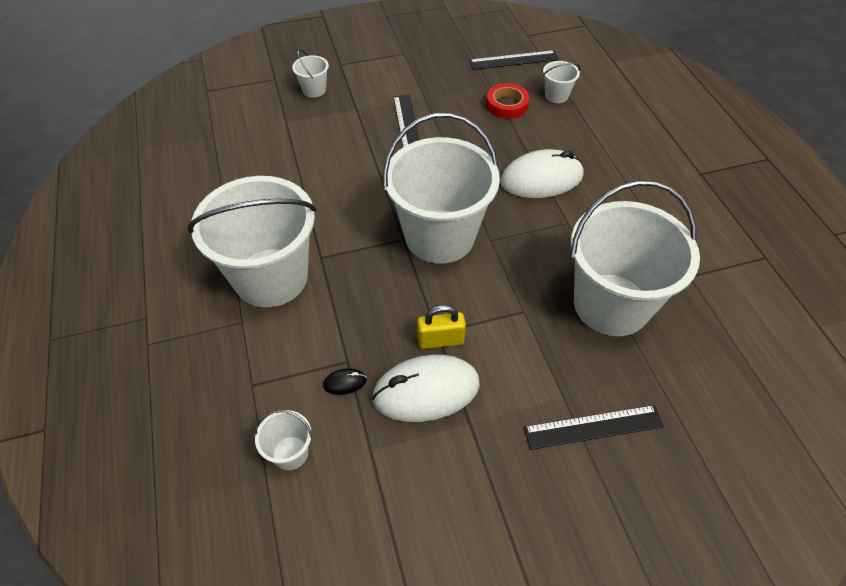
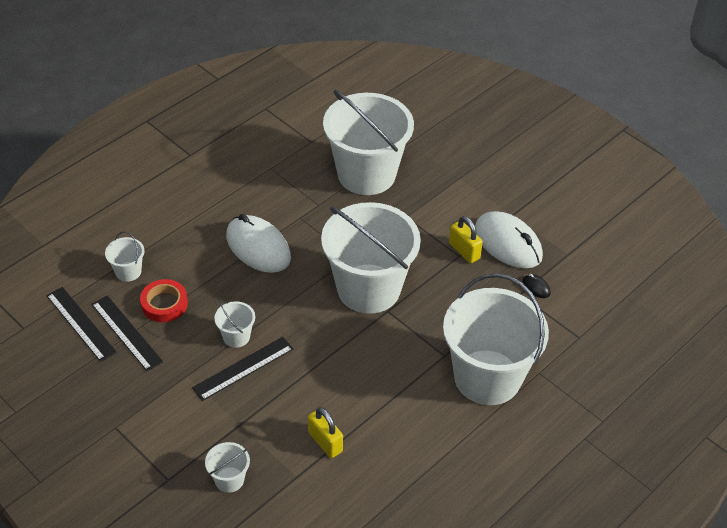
camera: 120 degrees left, 5 degrees down
(290, 453) = (603, 291): white bucket -> white bucket (236, 337)
(300, 146) = (325, 442): none -> yellow padlock
(593, 427) = (469, 160): black ruler -> black ruler (126, 333)

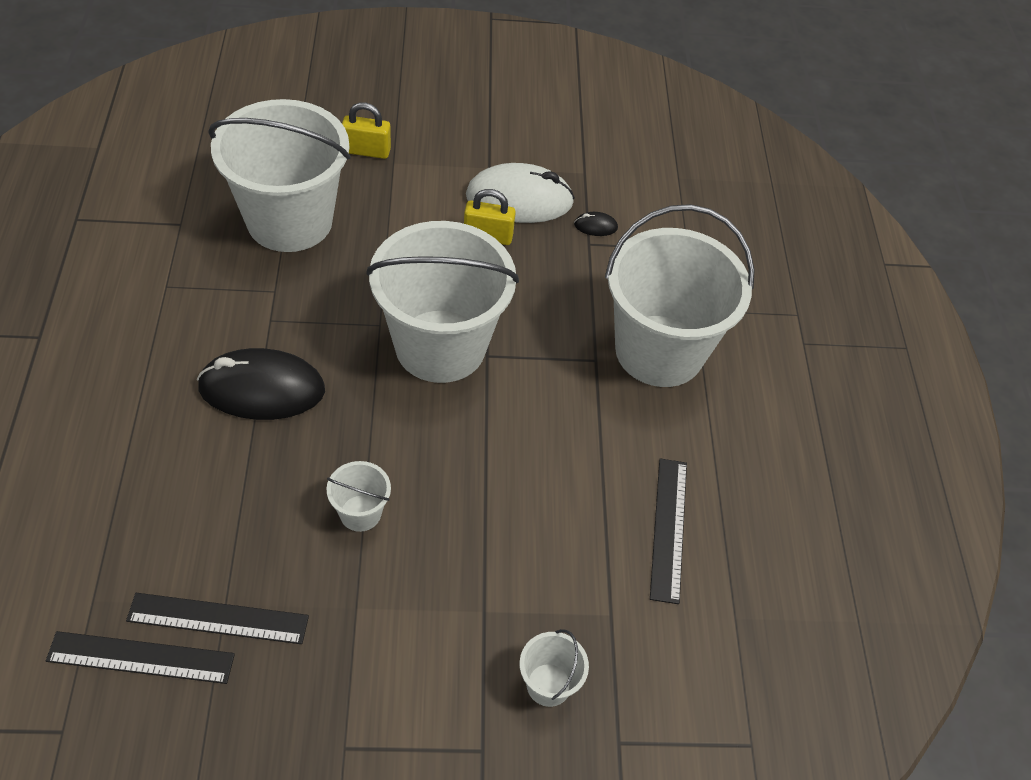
camera: 50 degrees left, 5 degrees up
(128, 271) = (128, 541): white bucket -> none
(164, 304) = (225, 544): red tape -> none
(243, 368) = (412, 543): black ruler -> black ruler (668, 528)
(258, 247) = (262, 389): white mouse -> black mouse
(325, 442) = (594, 550): yellow padlock -> yellow padlock (366, 151)

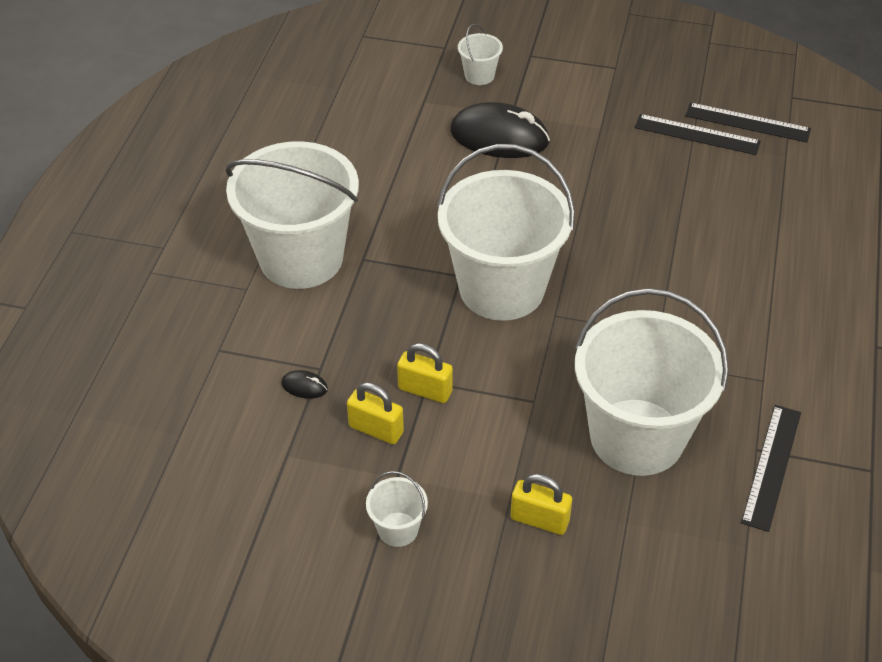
camera: 160 degrees left, 5 degrees down
(262, 389) = (667, 274): black mouse -> black mouse (499, 137)
(360, 513) = (591, 178): white bucket -> white bucket (398, 529)
(519, 199) = (376, 429): white mouse -> yellow padlock
(668, 528) = (359, 139): black ruler -> black ruler (771, 466)

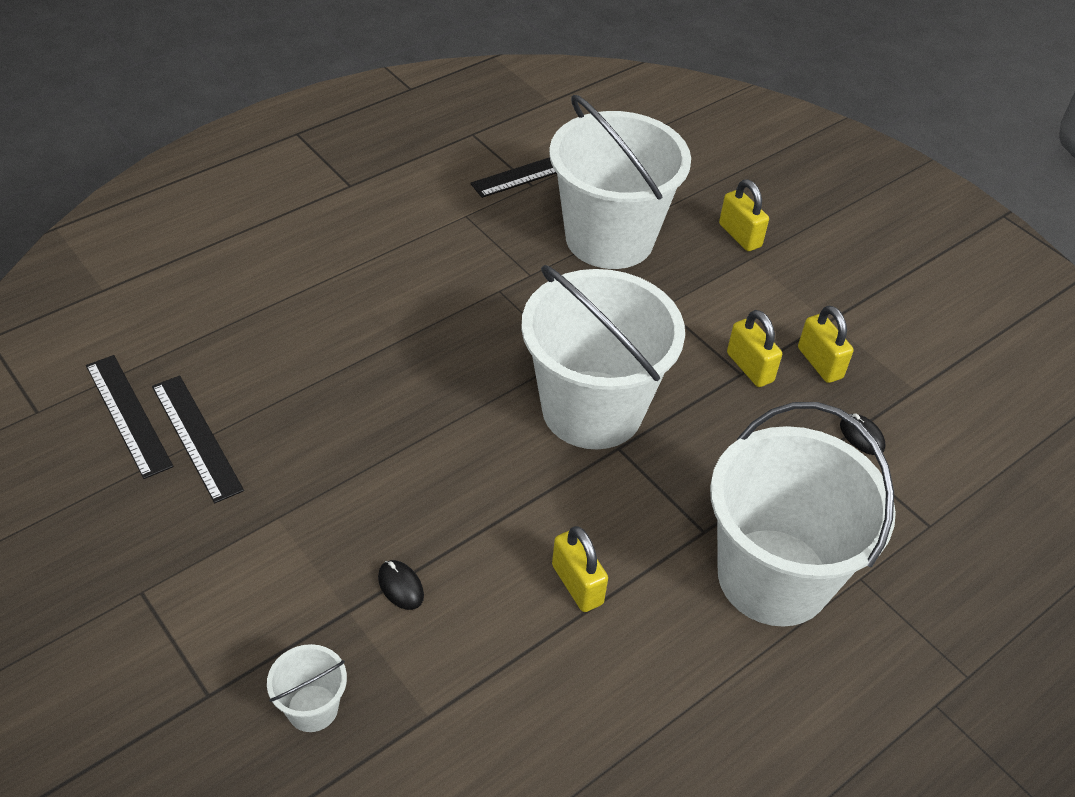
camera: 145 degrees left, 0 degrees up
(398, 529) = (855, 288): white bucket -> none
(409, 190) = (577, 584): none -> yellow padlock
(499, 137) = (400, 586): black mouse -> black mouse, size x0.40

